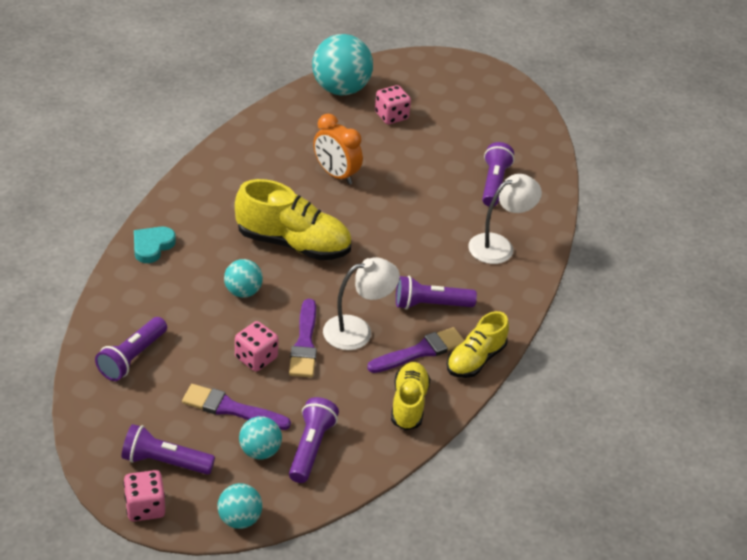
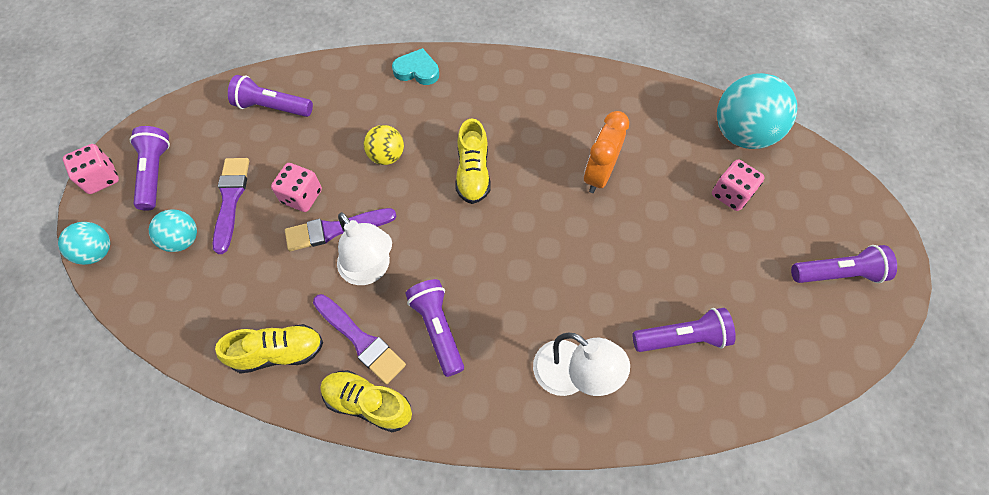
camera: 75 degrees right, 20 degrees up
(243, 291) = (387, 156): turquoise ball -> yellow ball
(293, 244) = (473, 173): yellow shoe -> yellow shoe, size x0.63
(311, 447) = (196, 281): purple flashlight -> purple flashlight (837, 273)

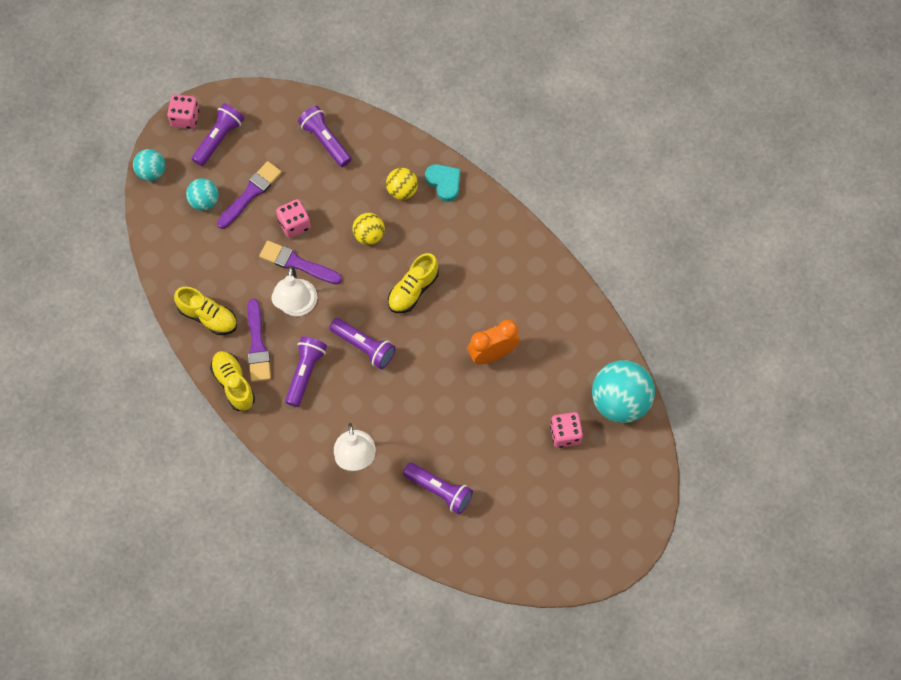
camera: 40 degrees right, 5 degrees up
(384, 100) = (402, 190): none -> yellow ball
(837, 273) = (576, 533): purple flashlight -> purple flashlight (364, 346)

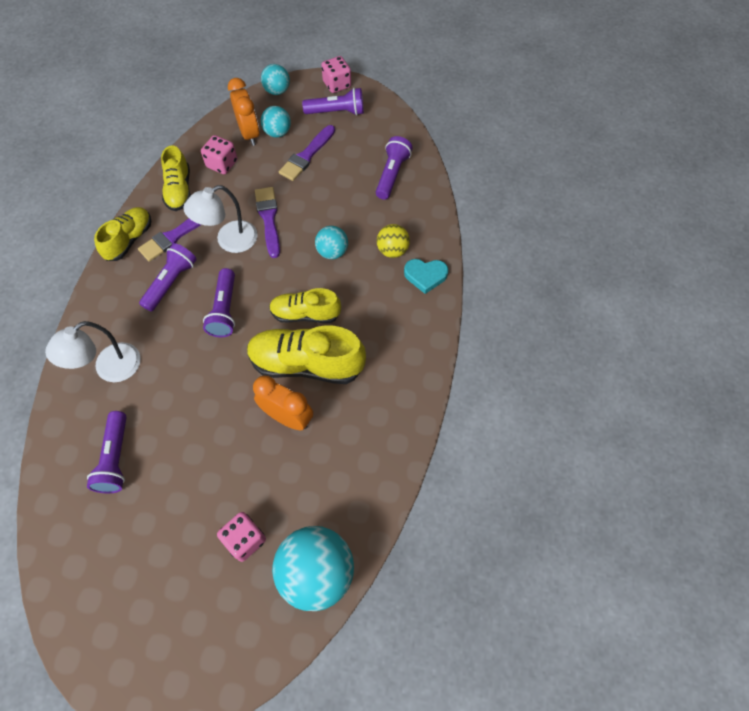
camera: 55 degrees right, 5 degrees down
(186, 224) = (249, 134): none -> orange clock
(250, 193) = (307, 155): purple brush -> purple brush turned 120 degrees clockwise
(294, 224) = (302, 197): pink dice -> pink dice (222, 164)
(305, 373) = (171, 282): purple flashlight -> purple flashlight turned 45 degrees counterclockwise
(369, 235) = (332, 252): yellow ball -> turquoise ball
(444, 183) = (425, 276): turquoise heart -> turquoise heart turned 75 degrees clockwise
(458, 315) = (306, 364): none -> yellow shoe

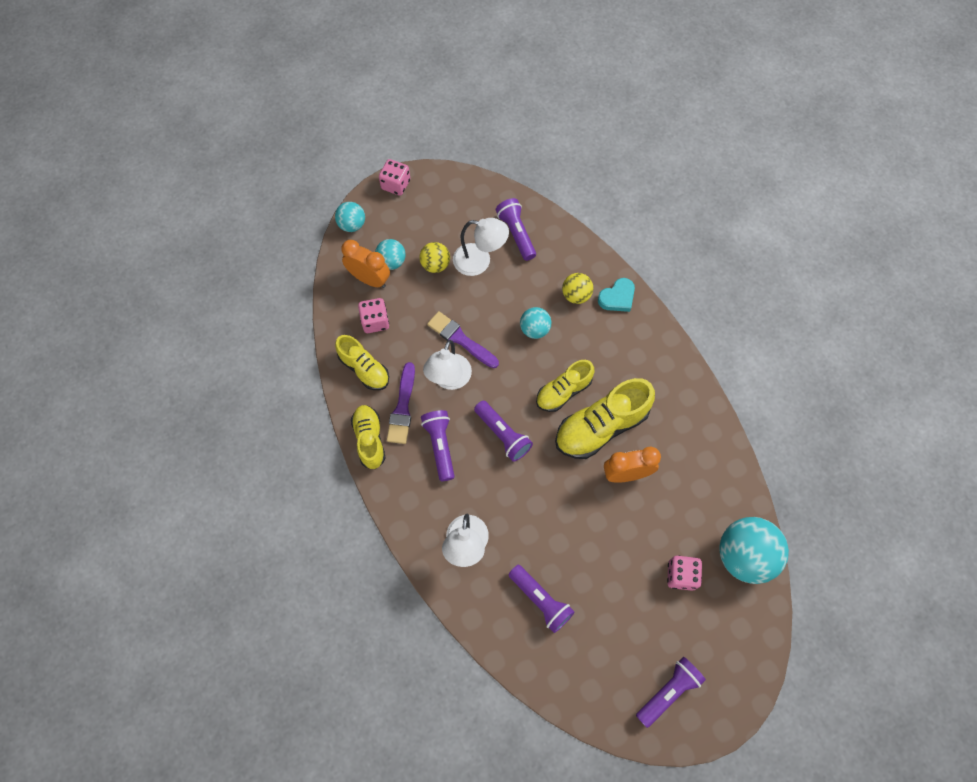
camera: 40 degrees left, 5 degrees up
(307, 155) = (435, 265): purple brush -> yellow ball
(337, 112) = (420, 209): purple flashlight -> purple flashlight (668, 691)
(342, 175) = (480, 261): none -> white lamp

